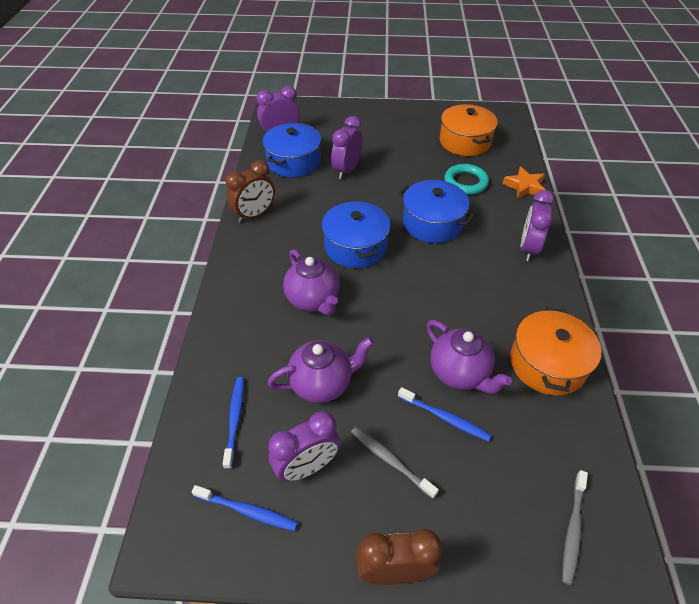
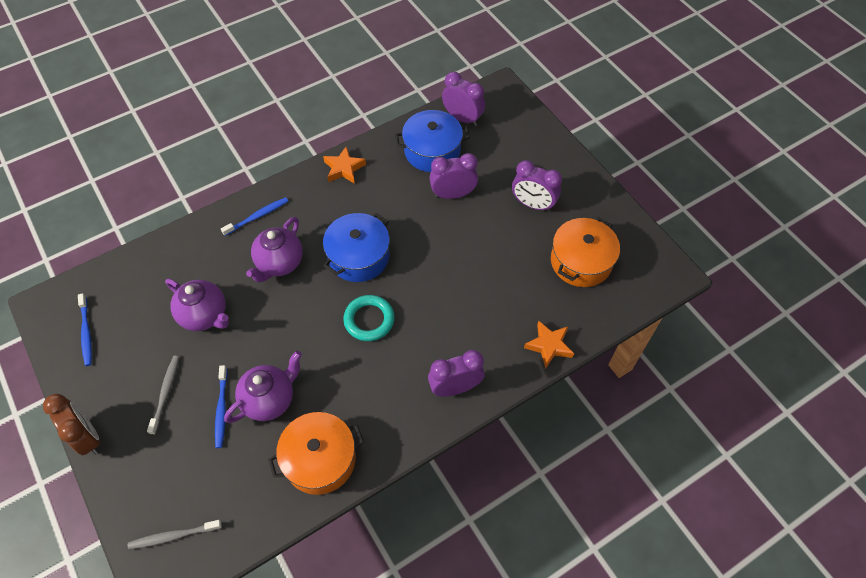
camera: 55 degrees right, 10 degrees up
(235, 419) = (146, 283): blue toothbrush -> blue toothbrush (257, 216)
(254, 215) = (344, 168): brown clock -> orange star
(307, 467) = (134, 346): purple clock -> purple clock (533, 204)
(432, 223) = (432, 296): blue pot -> none
(459, 373) = (270, 399): purple teapot -> purple teapot turned 150 degrees counterclockwise
(465, 182) = (513, 293): turquoise ring -> turquoise ring (369, 320)

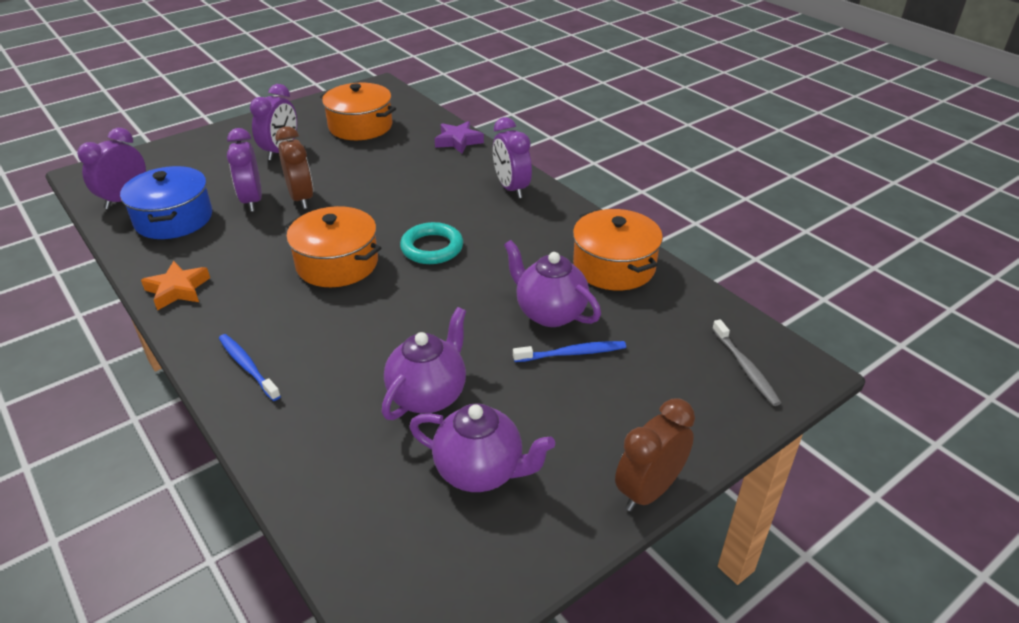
camera: 95 degrees left, 20 degrees down
(86, 333) = (467, 545): blue toothbrush -> none
(166, 393) = (559, 414): grey toothbrush -> none
(279, 263) = (340, 331): purple teapot -> purple teapot (480, 471)
(358, 256) = (337, 263): blue pot -> orange pot
(453, 226) = (301, 198): none -> brown clock
(549, 346) = (458, 141): orange star -> purple star

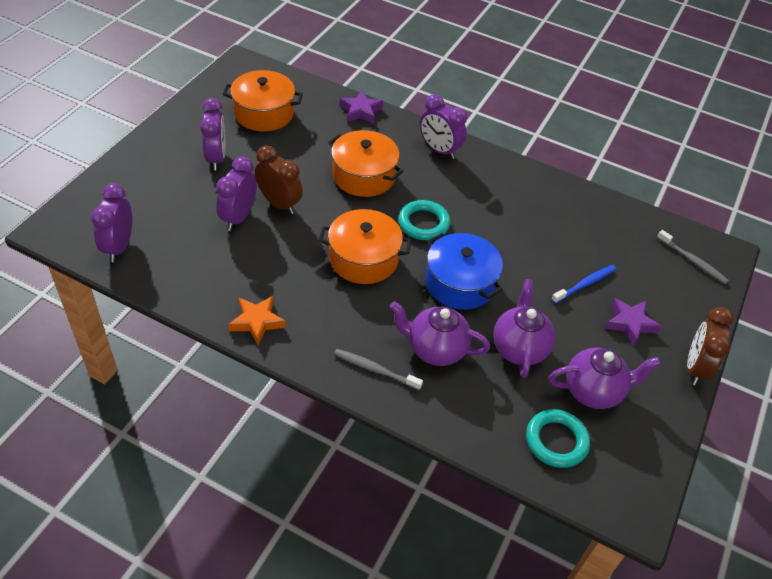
camera: 30 degrees left, 10 degrees up
(174, 219) = (186, 254): blue pot -> blue pot (460, 283)
(247, 366) = (375, 369): blue toothbrush -> grey toothbrush
(252, 201) = (238, 217): purple clock -> purple clock turned 60 degrees clockwise
(382, 510) = (556, 441): none -> turquoise ring
(550, 313) = (548, 256): purple teapot -> purple teapot (435, 349)
(596, 411) = (630, 323): none -> purple star
(614, 266) = (562, 203): orange pot -> orange pot (363, 176)

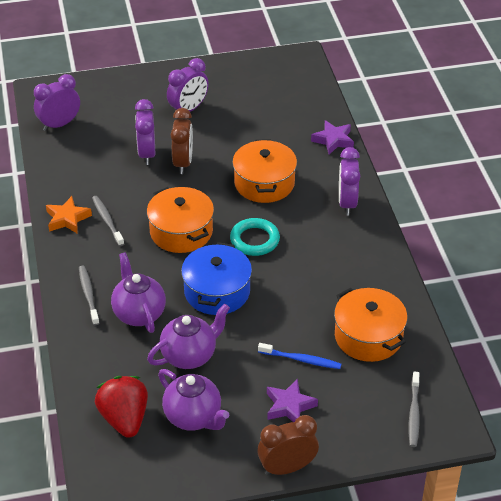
camera: 55 degrees right, 5 degrees down
(238, 217) = (147, 154): purple clock -> purple clock turned 75 degrees counterclockwise
(264, 113) = (263, 100): orange pot -> orange pot (368, 336)
(292, 296) = (107, 220): none -> grey toothbrush
(556, 441) = (124, 419): turquoise ring -> red strawberry

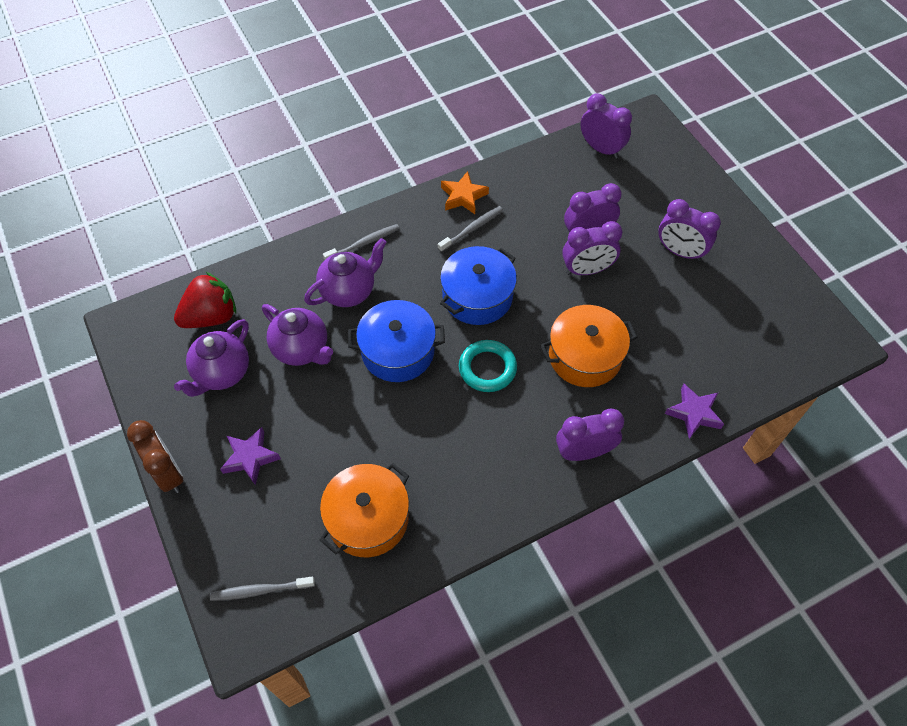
camera: 75 degrees right, 15 degrees up
(181, 232) = (477, 296): orange pot -> blue pot
(183, 163) = (587, 270): brown clock -> purple clock
(301, 360) = (318, 455): blue toothbrush -> none

